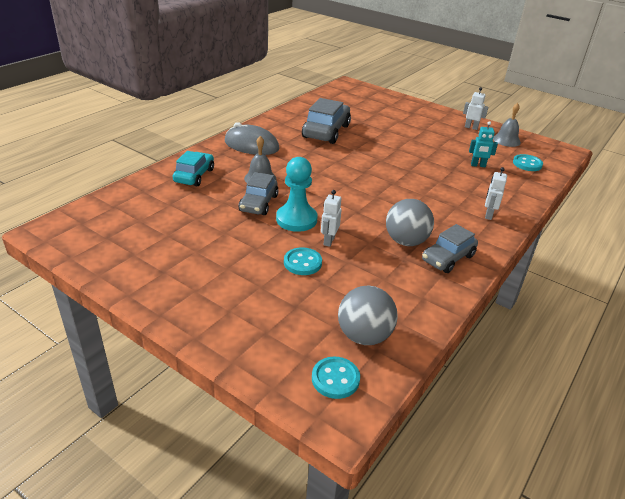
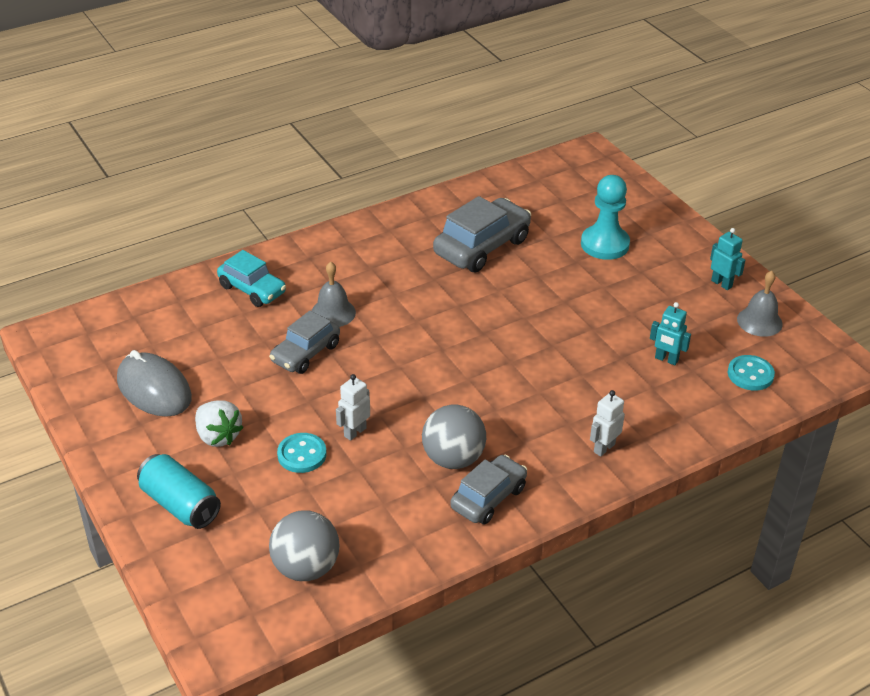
camera: 25 degrees right, 5 degrees up
(194, 176) = (252, 289): turquoise car -> turquoise car turned 90 degrees clockwise
(231, 265) = (218, 436): none -> white strawberry
(234, 318) = (180, 504): none -> turquoise can
(251, 145) = (358, 252): grey mouse -> grey mouse (154, 389)
(296, 219) = (336, 390): turquoise pawn -> turquoise pawn (605, 244)
(335, 379) = (240, 605): turquoise button -> none
(448, 258) = (488, 498): grey car -> grey car turned 150 degrees clockwise
(471, 127) = (721, 283): white robot -> turquoise robot

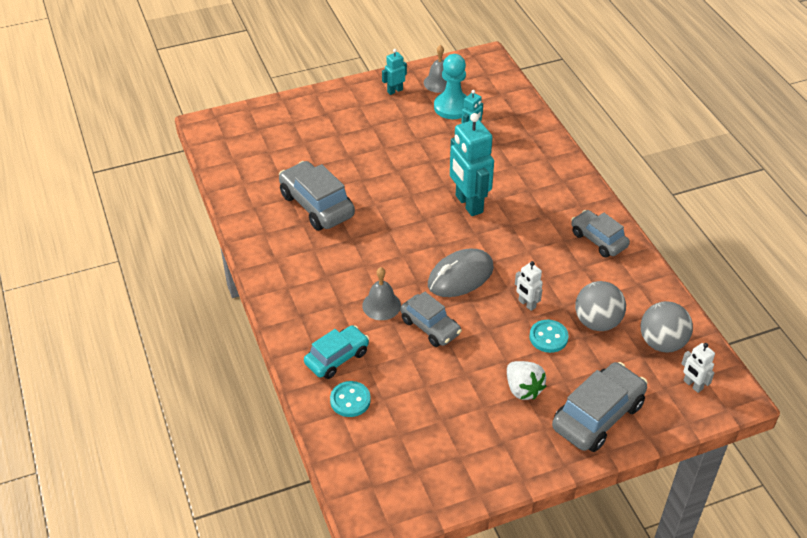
camera: 80 degrees left, 5 degrees up
(154, 389) = (460, 432): grey mouse -> grey mouse (460, 276)
(180, 504) = (598, 416): turquoise can -> grey car
(218, 436) = (523, 389): white strawberry -> white strawberry turned 90 degrees clockwise
(453, 458) = (559, 253): grey ball -> grey ball (597, 322)
(522, 368) = (468, 204): none -> turquoise robot
(604, 448) = (555, 177): white robot -> white robot (692, 385)
(605, 244) = (333, 138): turquoise pawn -> turquoise pawn (452, 107)
(750, 374) = (492, 98): turquoise button -> turquoise button (350, 400)

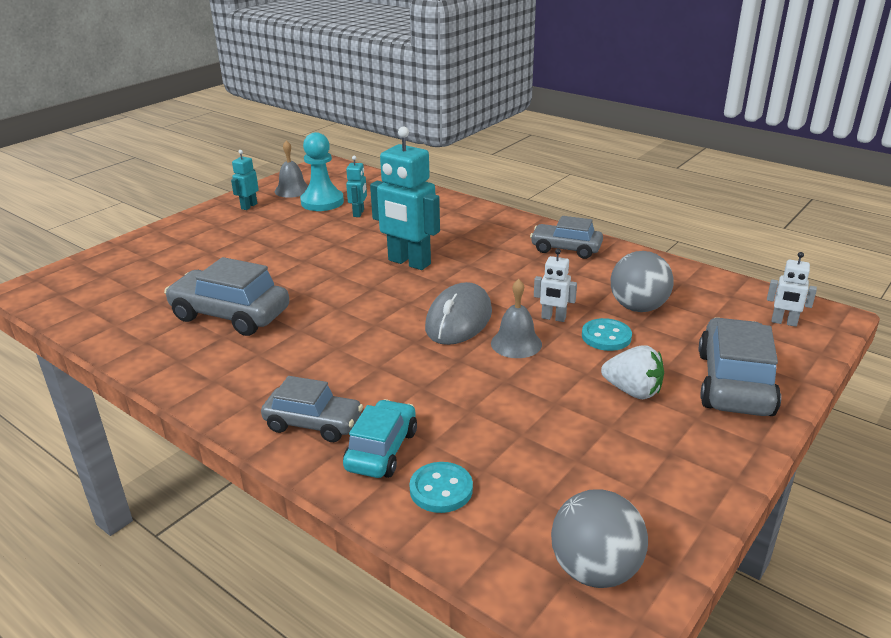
camera: 30 degrees left, 15 degrees down
(381, 305) = (391, 376): grey bell -> grey bell (516, 343)
(430, 327) = (469, 375): grey car -> grey car (313, 423)
(662, 343) = (715, 301): grey ball -> grey ball (595, 570)

